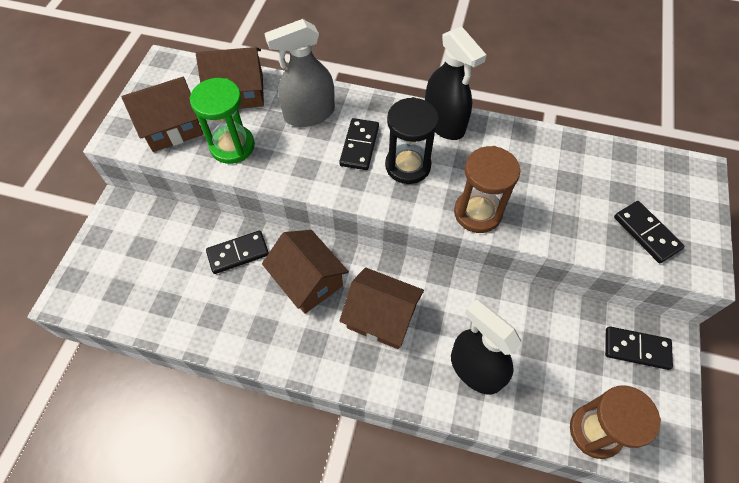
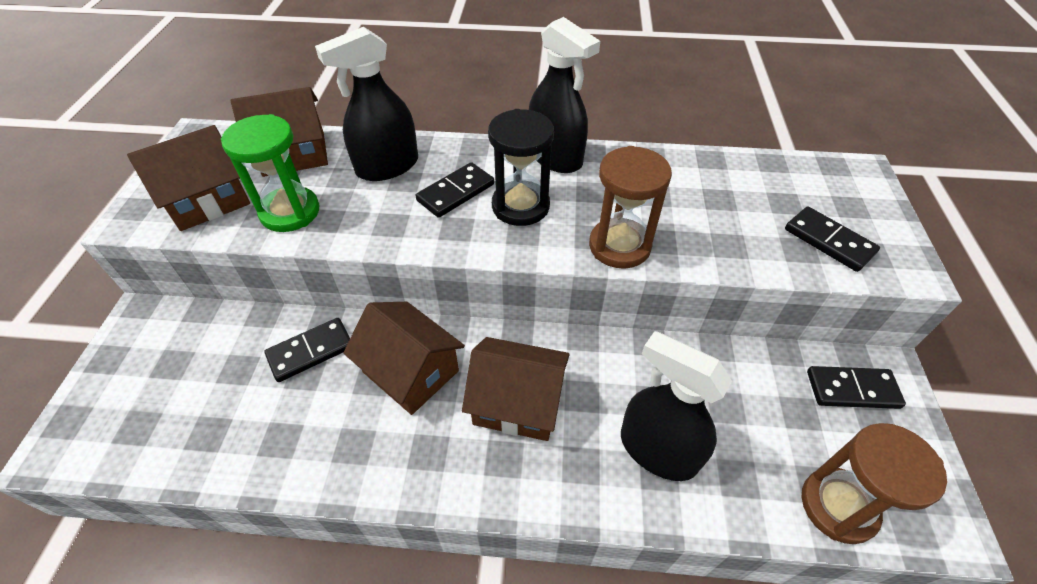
camera: 10 degrees left, 10 degrees down
(309, 114) = (387, 167): grey spray bottle -> black spray bottle
(359, 146) = (455, 192): black domino -> black domino turned 45 degrees clockwise

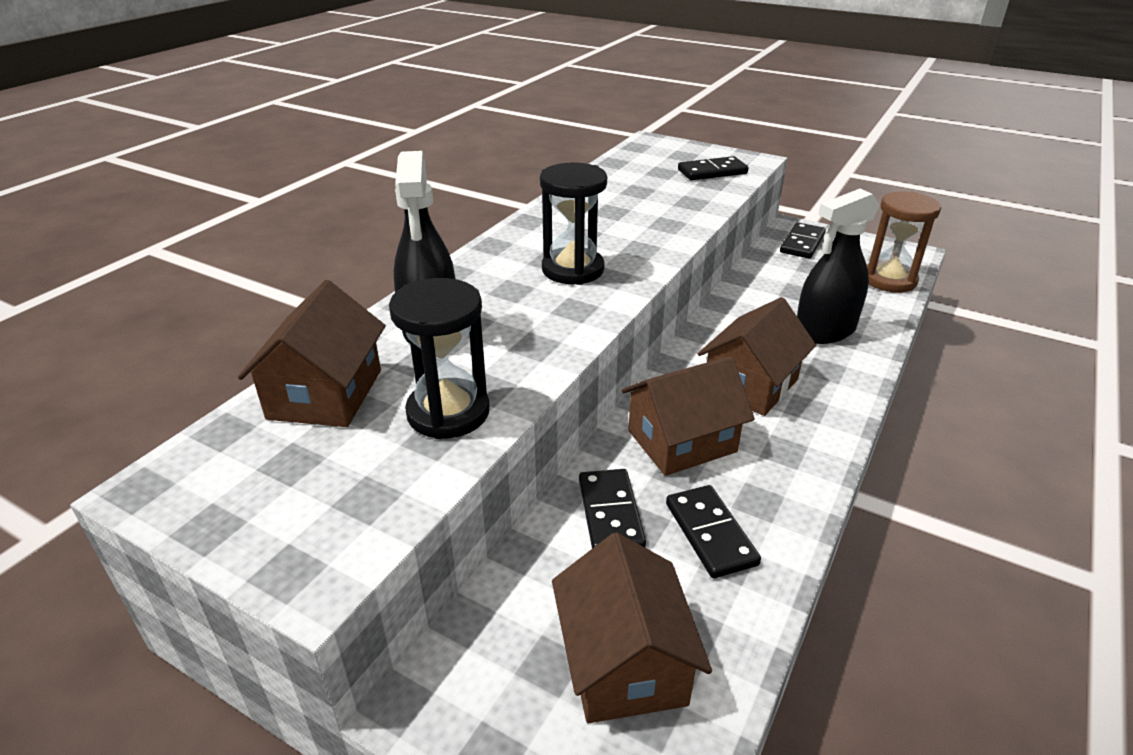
camera: 65 degrees left, 15 degrees down
(207, 201) = (350, 485): brown house -> brown house (624, 662)
(290, 212) = (448, 412): green hourglass -> black hourglass
(455, 192) = (519, 298): black domino -> black domino (710, 534)
(555, 157) = (517, 237): black spray bottle -> none
(619, 246) = (662, 240): brown hourglass -> none

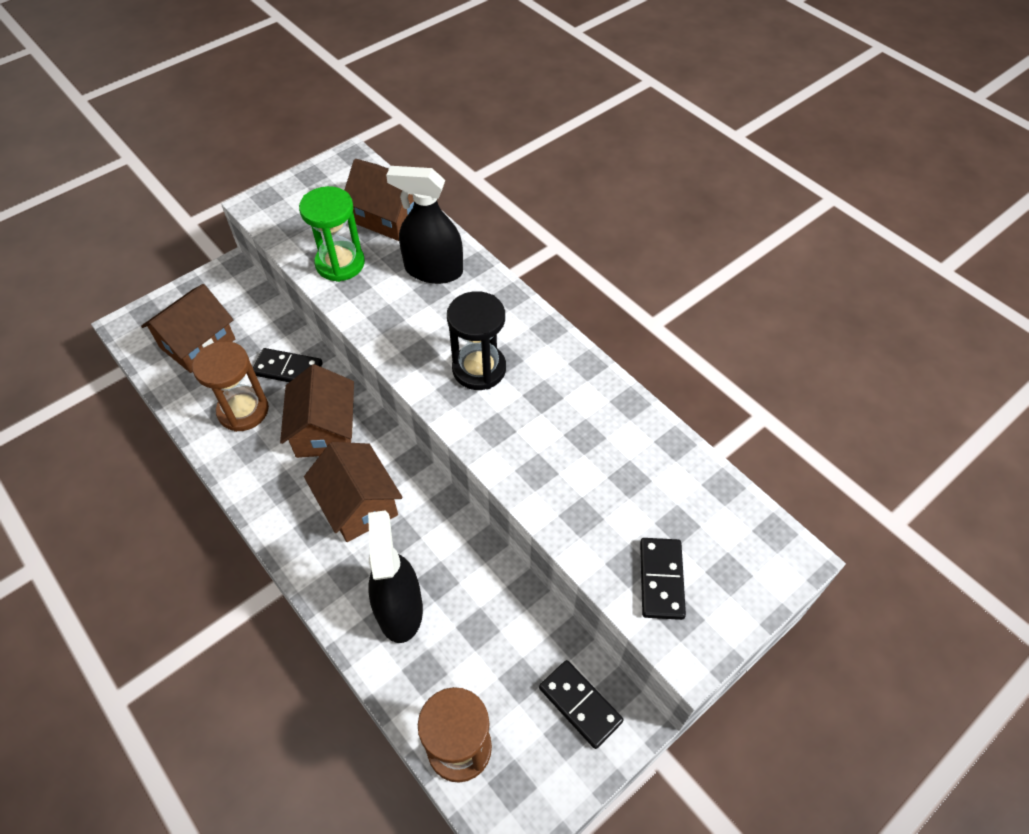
camera: 110 degrees right, 20 degrees up
(448, 412) = (340, 263): black hourglass -> green hourglass
(624, 662) = (198, 343): brown house -> brown house turned 60 degrees counterclockwise
(710, 534) = (243, 410): black domino -> brown hourglass

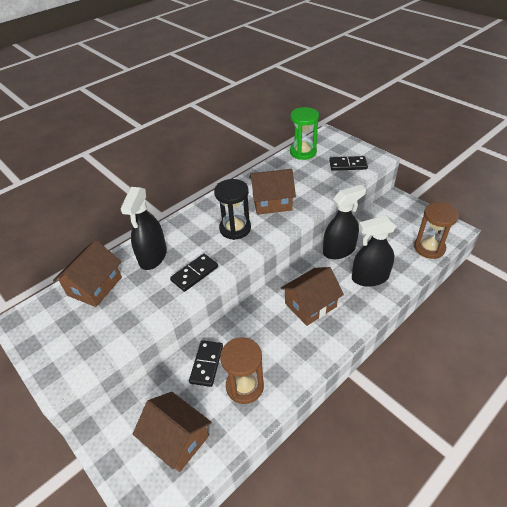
camera: 90 degrees left, 10 degrees down
(324, 430) = (258, 331): brown house -> brown house (272, 202)
(340, 263) = (138, 308): green hourglass -> green hourglass (303, 152)
(476, 568) = (339, 250): none -> black spray bottle
(580, 705) = (394, 212): black domino -> black domino (194, 274)

